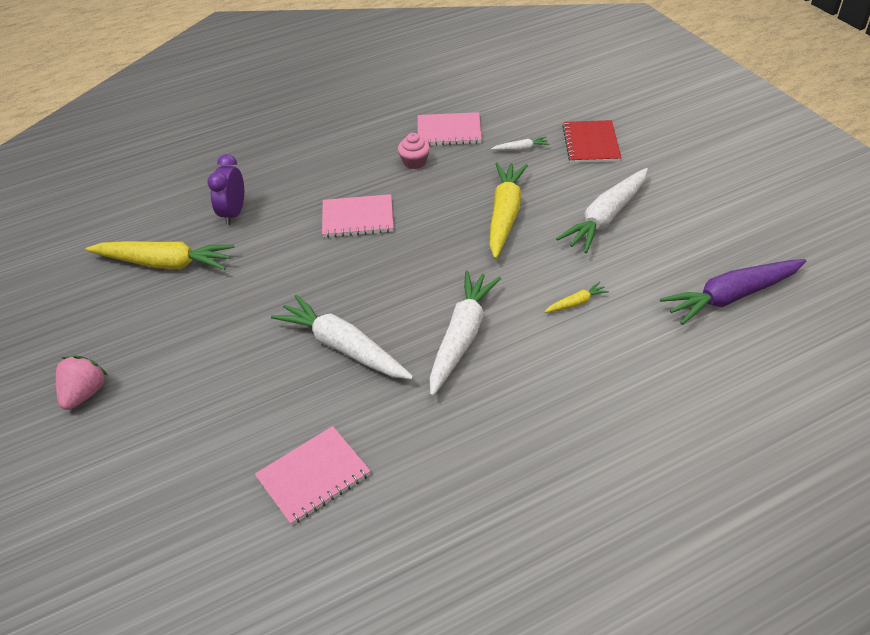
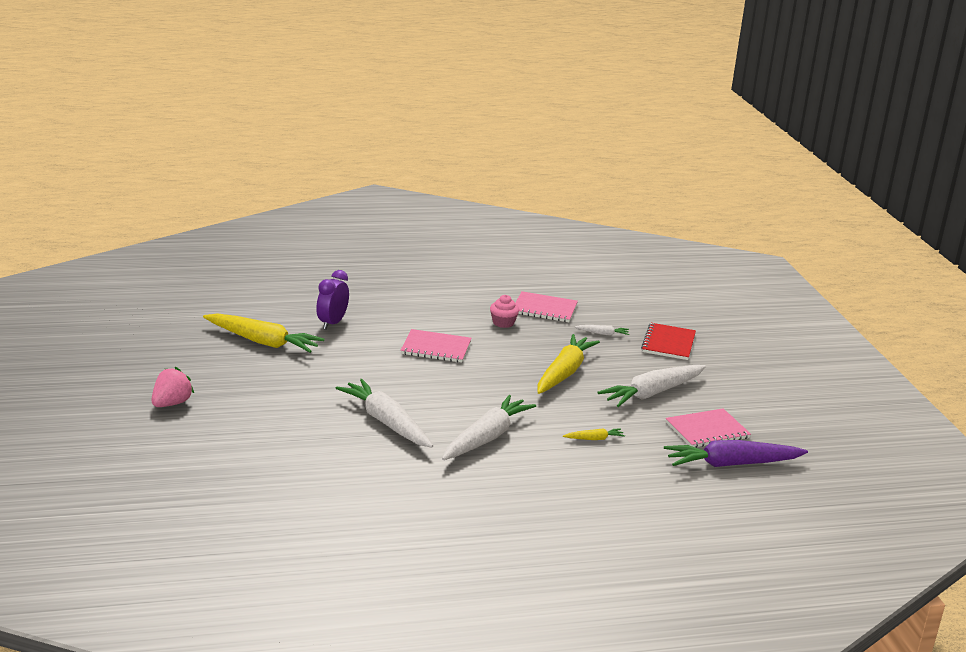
camera: 10 degrees right, 20 degrees down
(313, 476) = (329, 487): pink notebook -> pink notebook (707, 430)

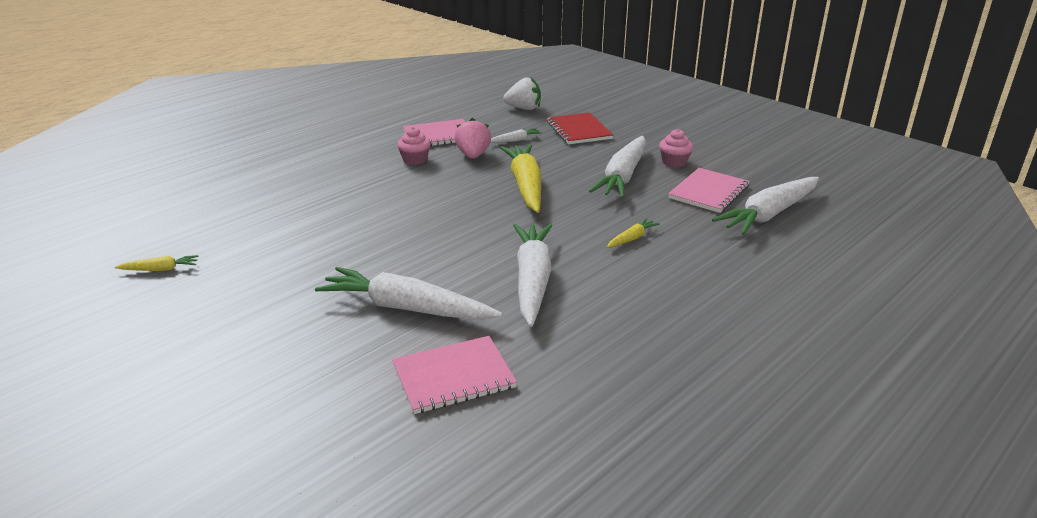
camera: 30 degrees left, 5 degrees up
(171, 403) = (88, 404): pink strawberry -> pink strawberry (473, 155)
(262, 342) = (160, 269): yellow carrot -> yellow carrot, size x0.44
(332, 323) = (231, 219): purple clock -> none
(436, 348) = (374, 205): pink notebook -> pink notebook (453, 376)
(646, 308) = (524, 108): none -> white strawberry
(714, 397) = (674, 162): none -> pink cupcake
(732, 464) = (769, 214): purple carrot -> white carrot

